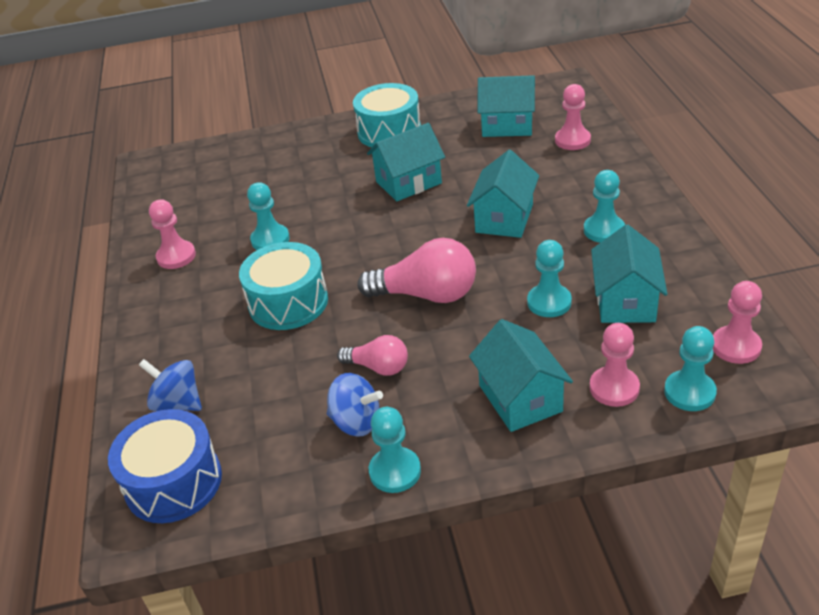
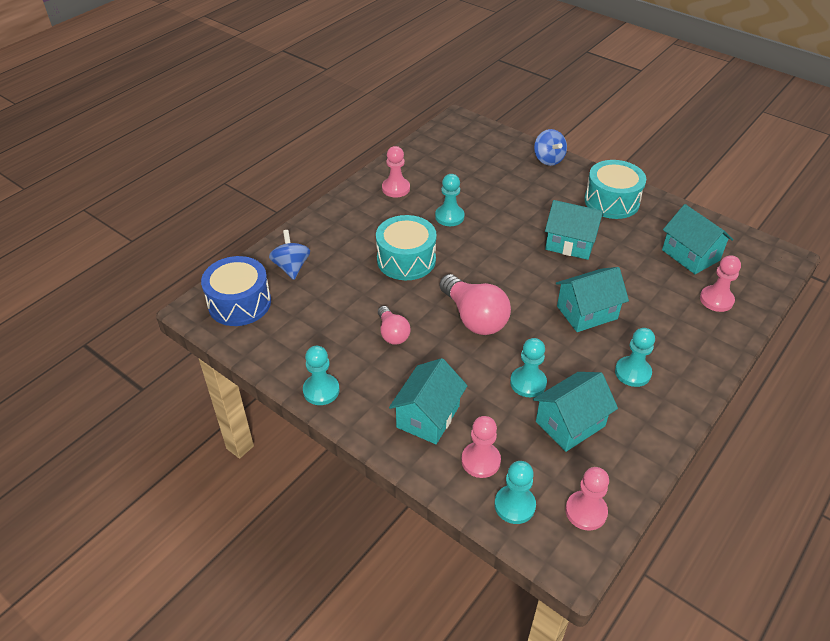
camera: 45 degrees right, 5 degrees up
(356, 422) = (342, 350): blue spinning top -> blue spinning top (548, 159)

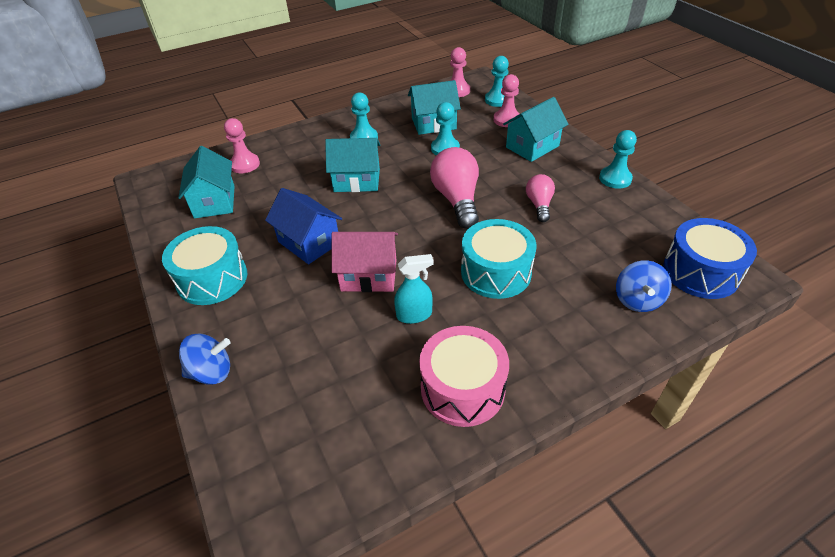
camera: 155 degrees left, 0 degrees up
(396, 188) = (462, 388): pink pawn -> pink drum
(449, 217) = (414, 315): turquoise pawn -> turquoise spray bottle
(501, 232) = (369, 275): none -> pink house
(548, 159) = (211, 372): blue spinning top -> blue spinning top turned 75 degrees clockwise
(570, 243) = (309, 242): turquoise house -> blue house

